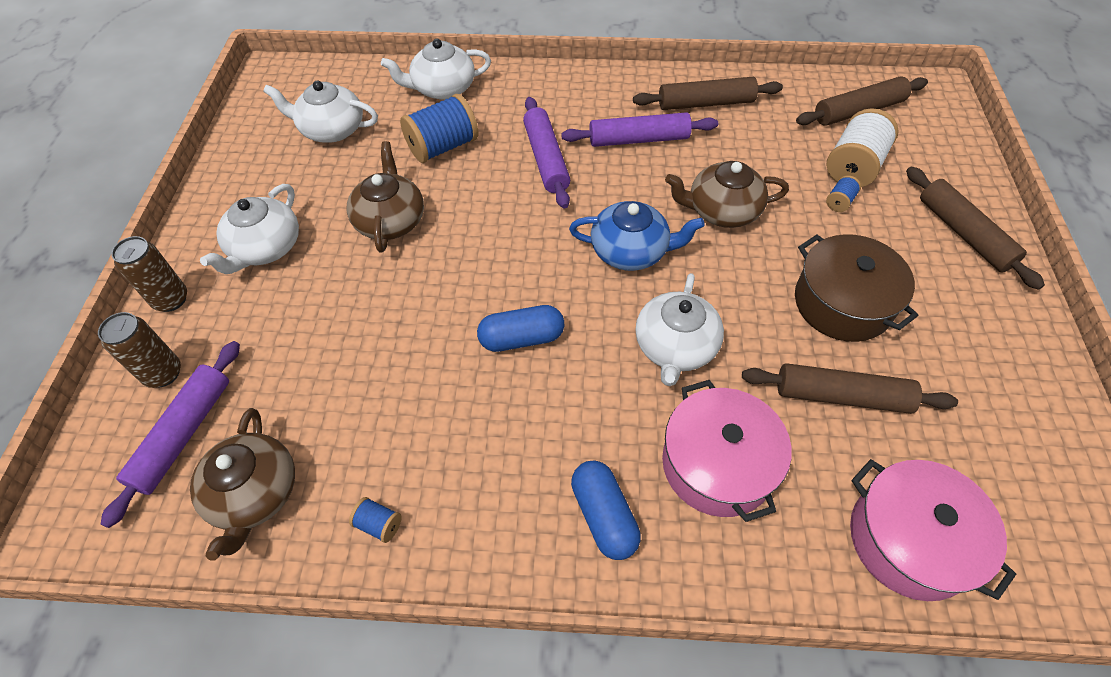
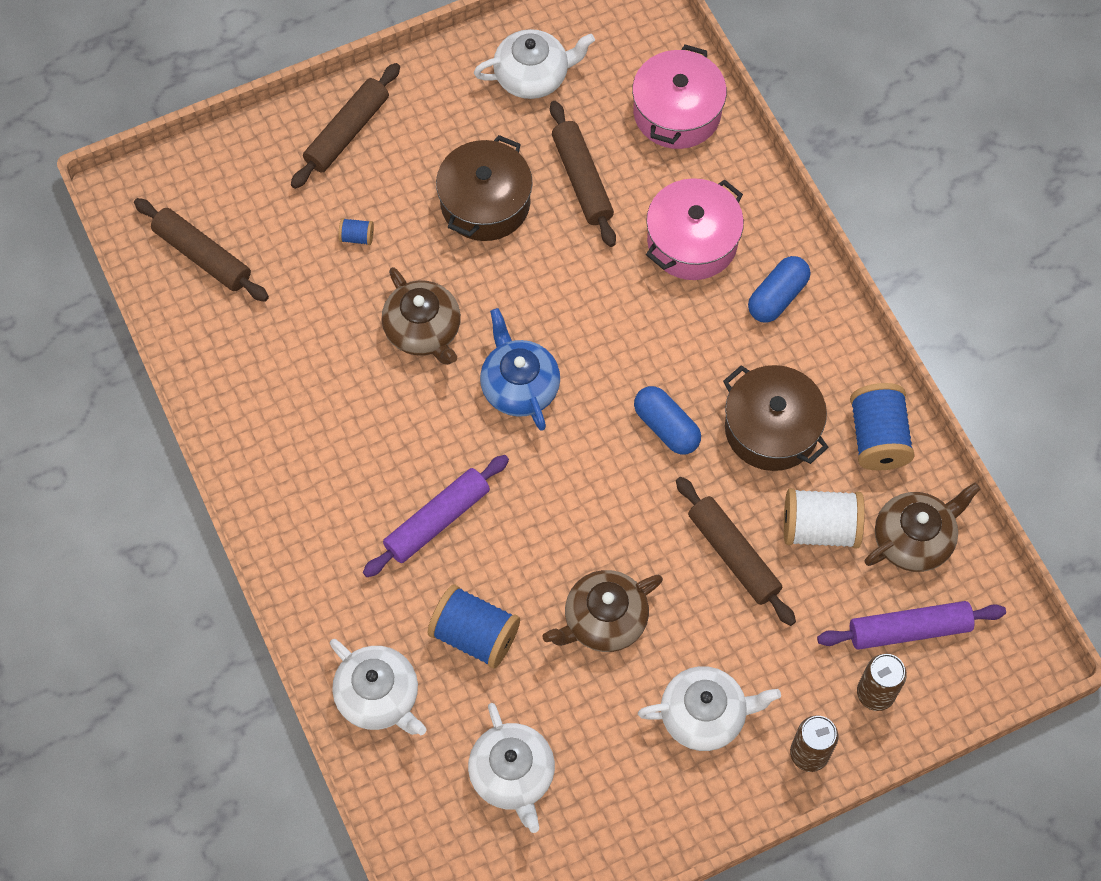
camera: 120 degrees left, 10 degrees up
(379, 524) = (877, 438): blue spool -> blue spool, size x2.19
(460, 425) = (771, 429): none -> brown pot
(638, 139) = (358, 445): purple rolling pin -> none
(675, 347) = (604, 308): white teapot -> white teapot (533, 76)
(705, 103) = (264, 404): brown rolling pin -> brown rolling pin (734, 555)
(853, 166) = (298, 238): white spool -> white spool (820, 528)

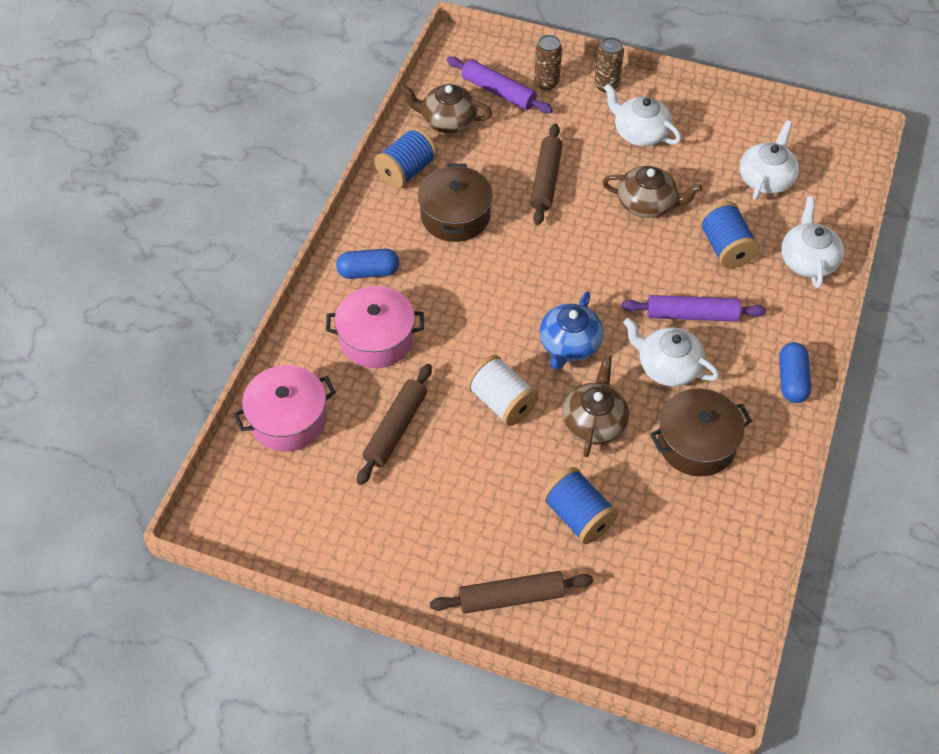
camera: 135 degrees left, 10 degrees down
(203, 256) = (697, 594): brown rolling pin -> none
(357, 237) = (578, 516): blue spool -> blue spool, size x2.19
(485, 203) = (472, 466): brown pot -> brown pot (696, 443)
(533, 76) = (345, 524): white teapot -> white teapot (667, 366)
(666, 427) = (510, 260): blue capsule -> blue capsule (792, 380)
(820, 528) = (487, 158): white spool -> white spool (502, 402)

